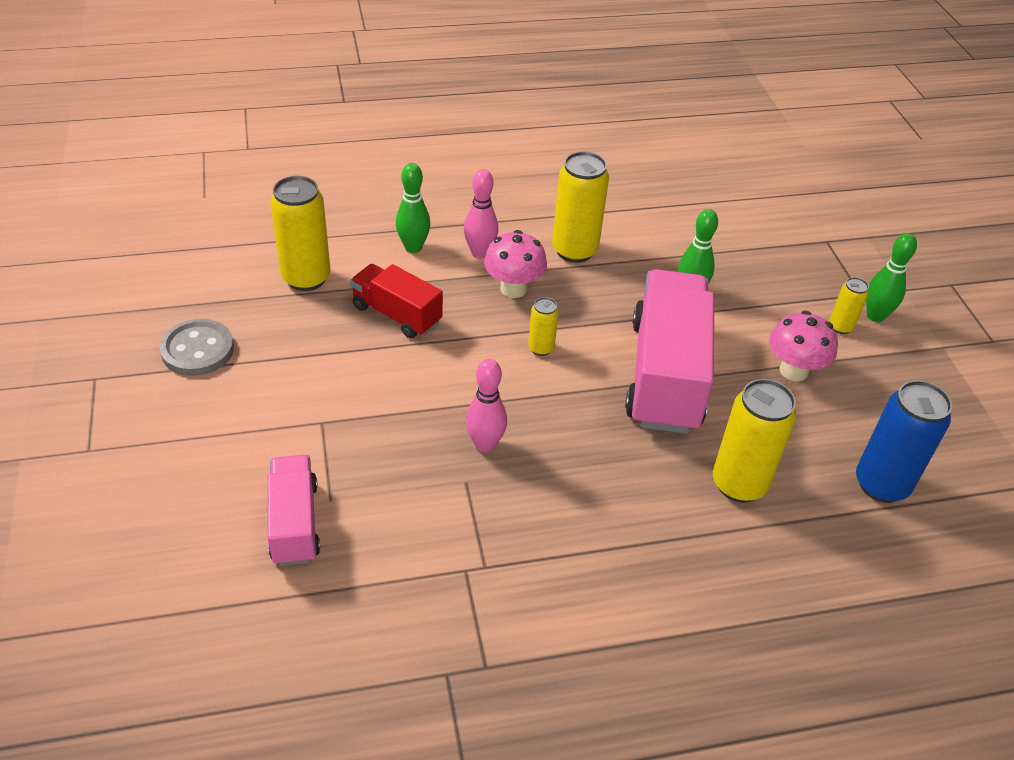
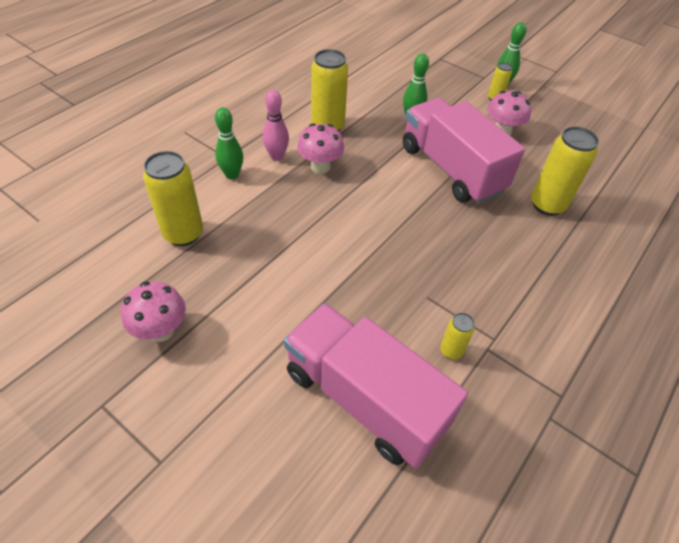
camera: 40 degrees left, 5 degrees up
(197, 350) = (161, 330): grey button -> pink mushroom
(294, 523) = (364, 398): pink truck -> pink truck, size x1.82
(396, 314) = (270, 222): red truck -> none
(485, 445) = (411, 268): pink bowling pin -> none
(541, 348) = (375, 192): yellow can -> yellow can (451, 350)
(881, 484) = (597, 165): blue can -> none

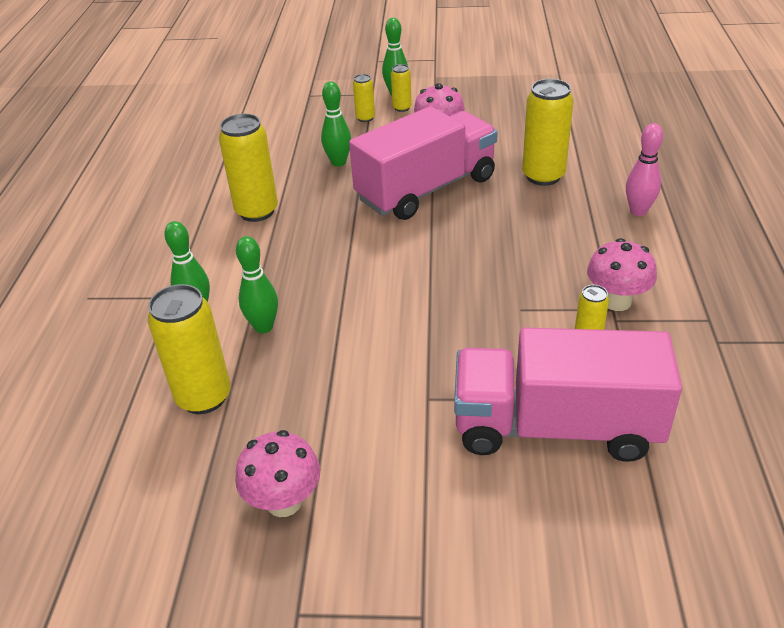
camera: 30 degrees left, 10 degrees down
(257, 208) = (263, 327): none -> green bowling pin
(277, 156) = (230, 267): pink bowling pin -> pink bowling pin (638, 211)
(320, 167) = (290, 252): pink mushroom -> pink mushroom (616, 301)
(451, 169) = (426, 189): pink truck -> pink truck turned 120 degrees clockwise
(461, 94) = (365, 118): none -> yellow can

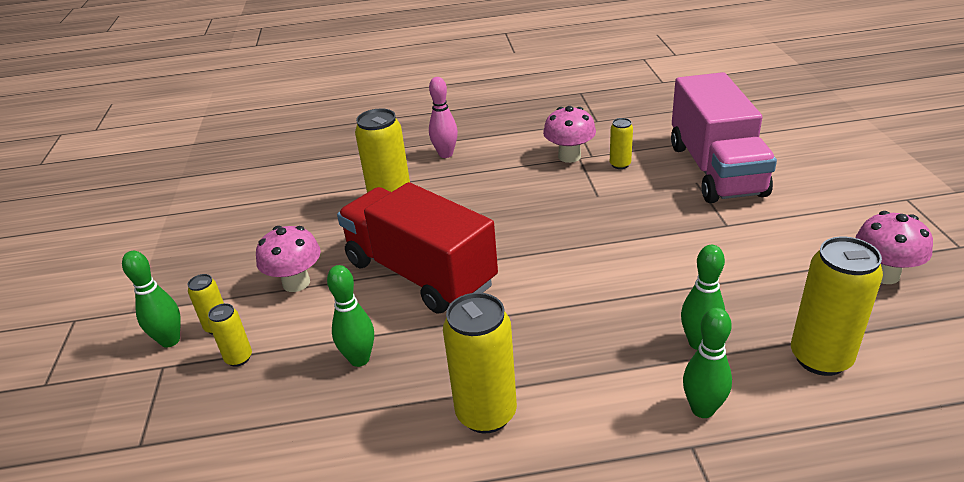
camera: 100 degrees left, 5 degrees down
(426, 189) = (420, 273): pink truck -> red truck

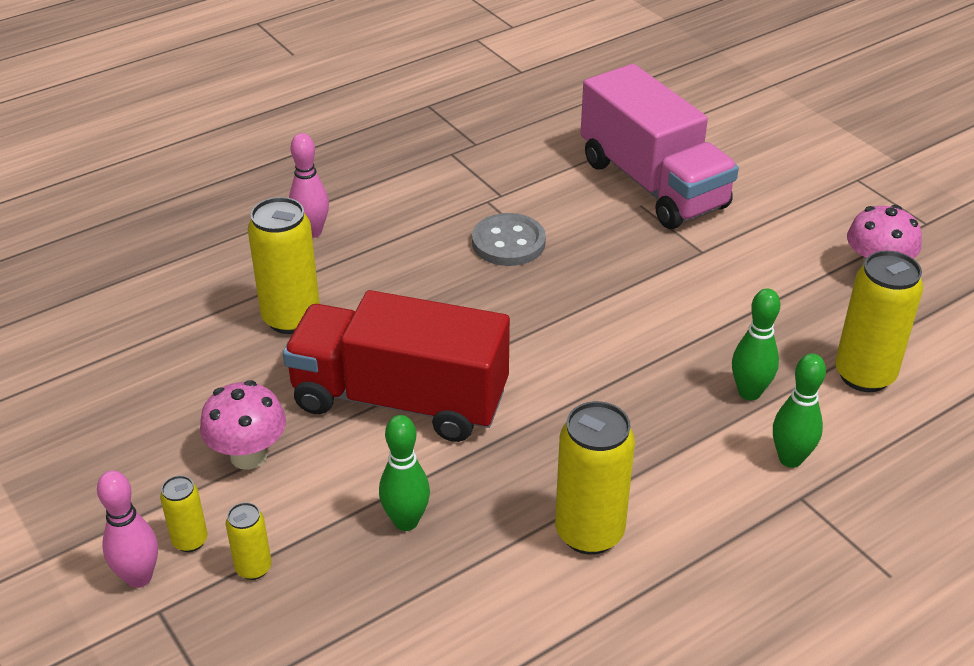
camera: 30 degrees left, 5 degrees up
(170, 340) = (139, 577): green bowling pin -> pink bowling pin
(569, 156) = (475, 202): pink mushroom -> none
(574, 187) = (508, 243): none -> grey button
(620, 164) = (542, 200): yellow can -> none

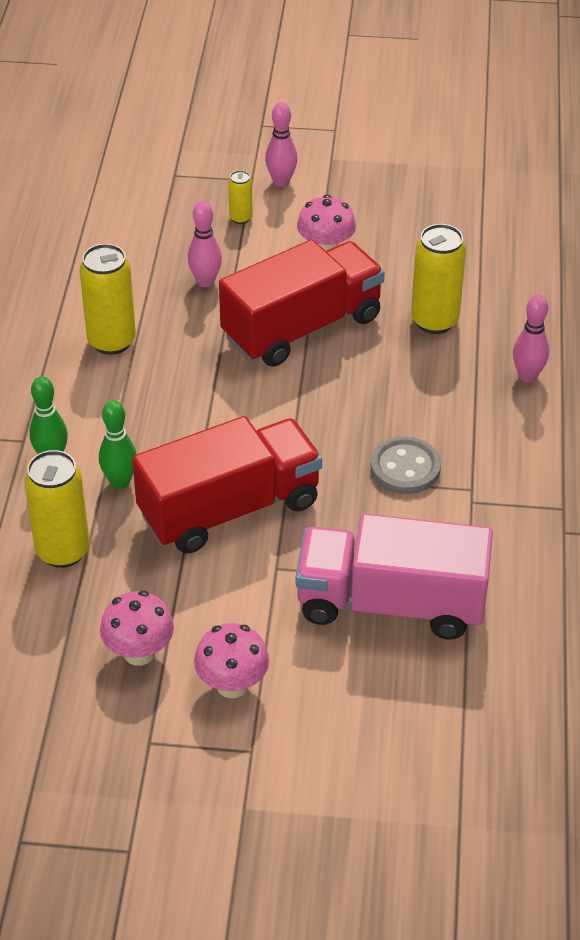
camera: 130 degrees right, 5 degrees up
(190, 541) = (286, 206): yellow can -> none
(406, 521) = (205, 281): green bowling pin -> pink bowling pin
(683, 309) = (229, 509): none -> red truck
(827, 214) = (232, 685): none -> pink mushroom

